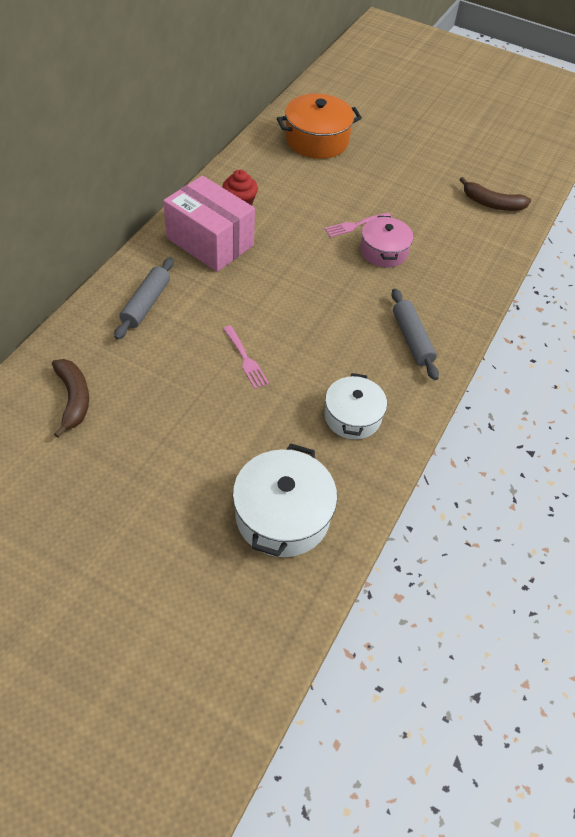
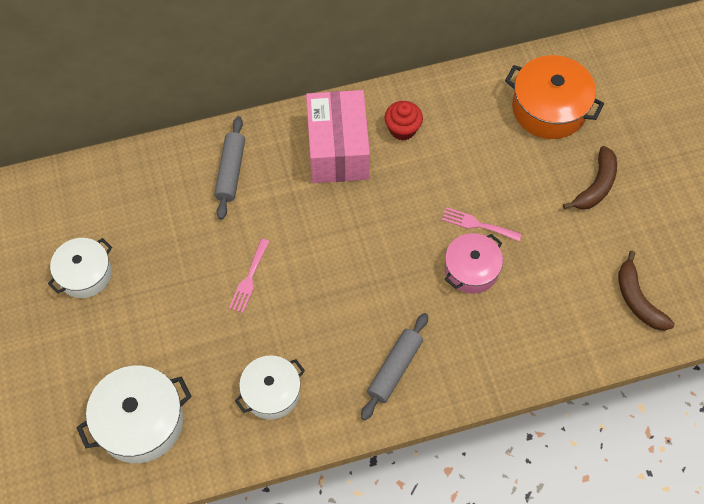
camera: 50 degrees right, 10 degrees up
(73, 399) = (105, 214): brown banana -> brown banana (596, 186)
(107, 452) = (85, 274): none -> white pot
(146, 304) = (230, 171): grey rolling pin -> grey rolling pin turned 60 degrees counterclockwise

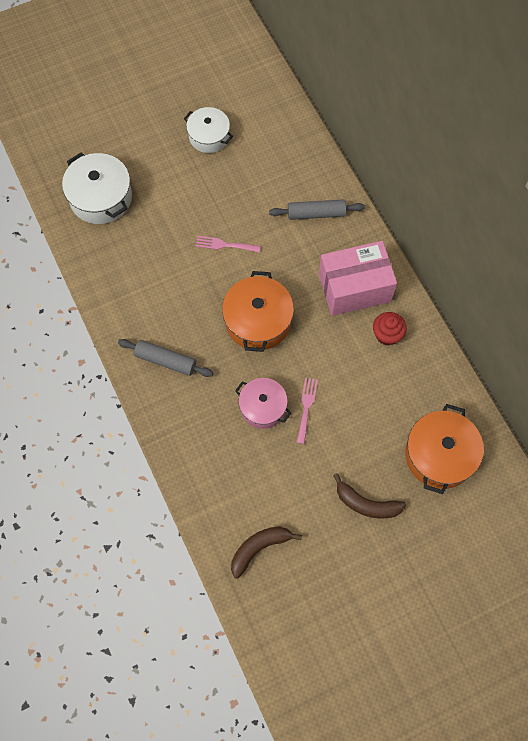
camera: 80 degrees right, 5 degrees up
(271, 392) = (134, 277): white pot -> none
(360, 257) = (258, 321): none -> orange pot

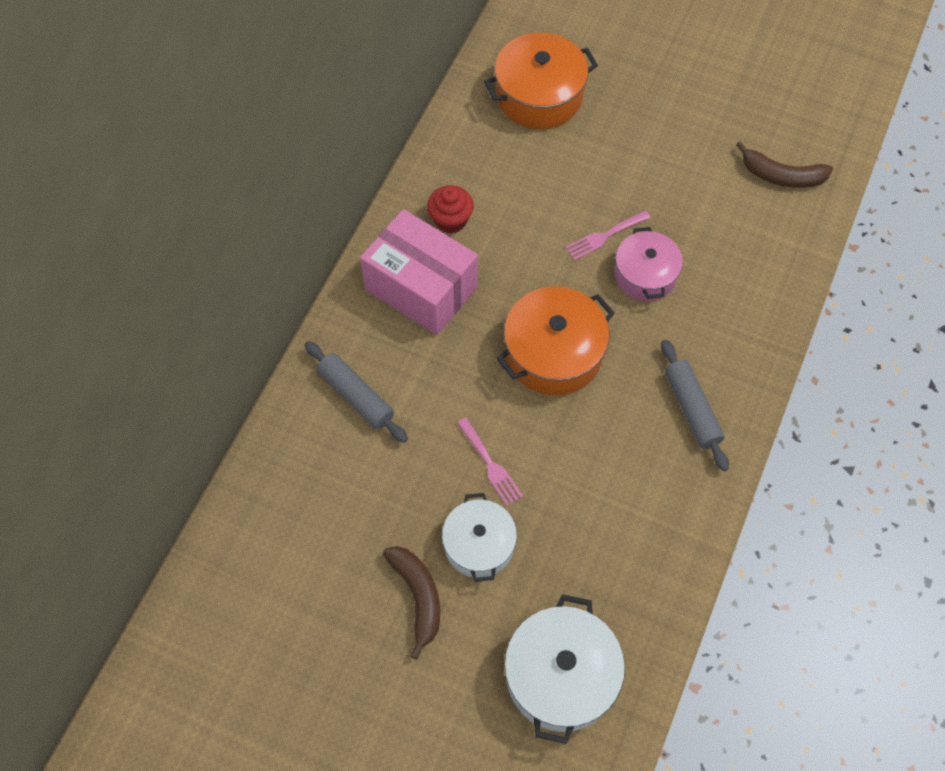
camera: 130 degrees left, 5 degrees down
(209, 136) = (346, 615): white pot -> white pot (479, 545)
(366, 504) = (648, 121): brown banana -> brown banana (418, 597)

